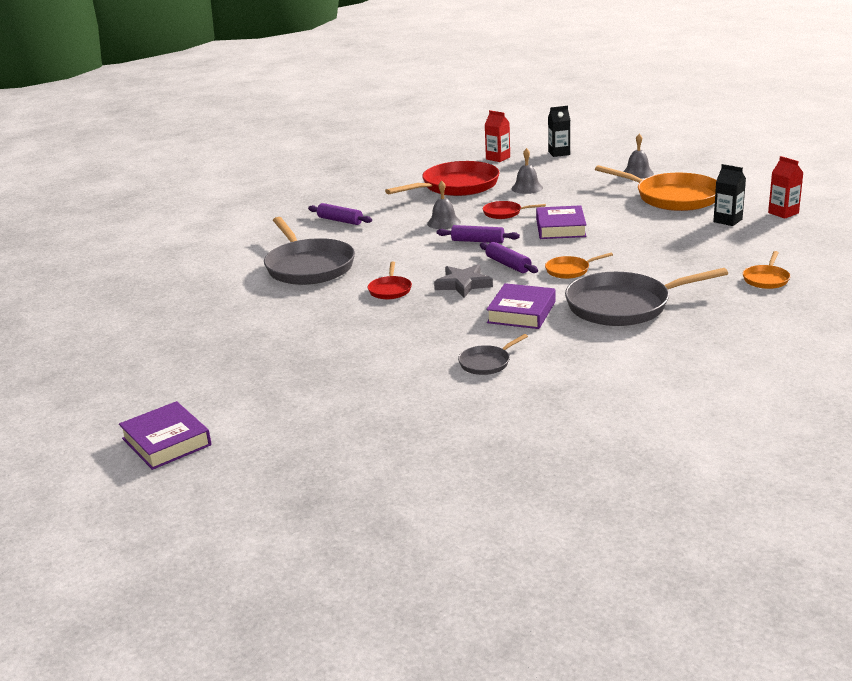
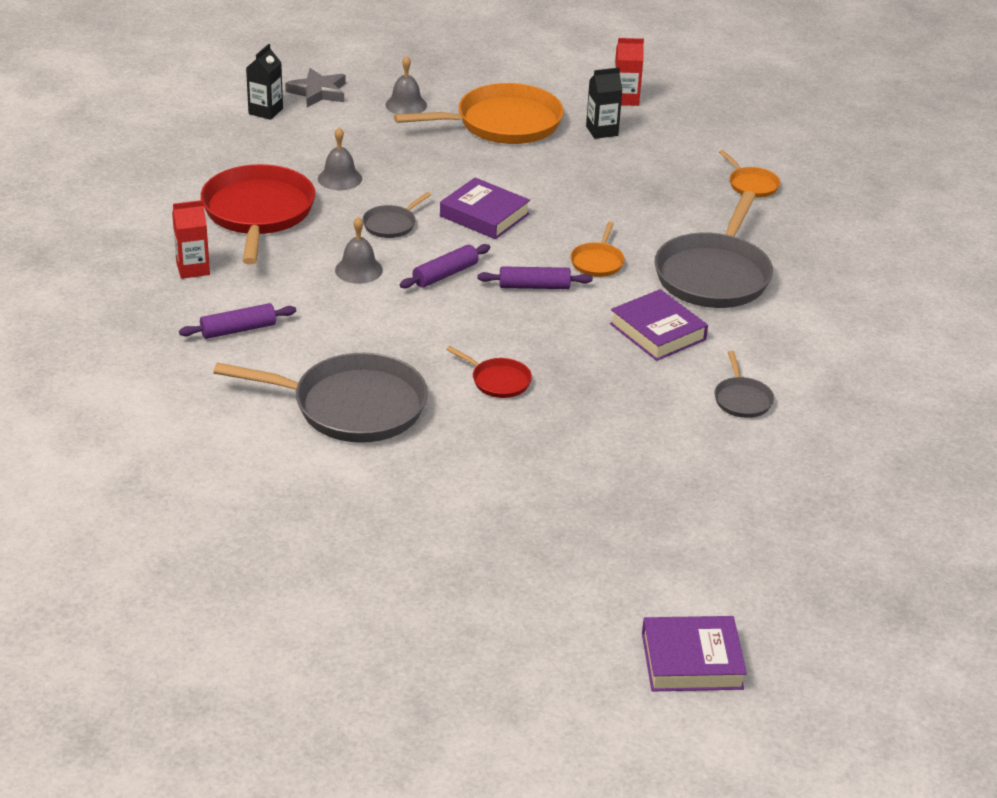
camera: 60 degrees left, 10 degrees up
(463, 284) = (546, 333): grey star -> grey star (318, 92)
(498, 158) = (212, 149): red carton -> red carton (193, 269)
(504, 213) = (391, 224): red pan -> grey pan

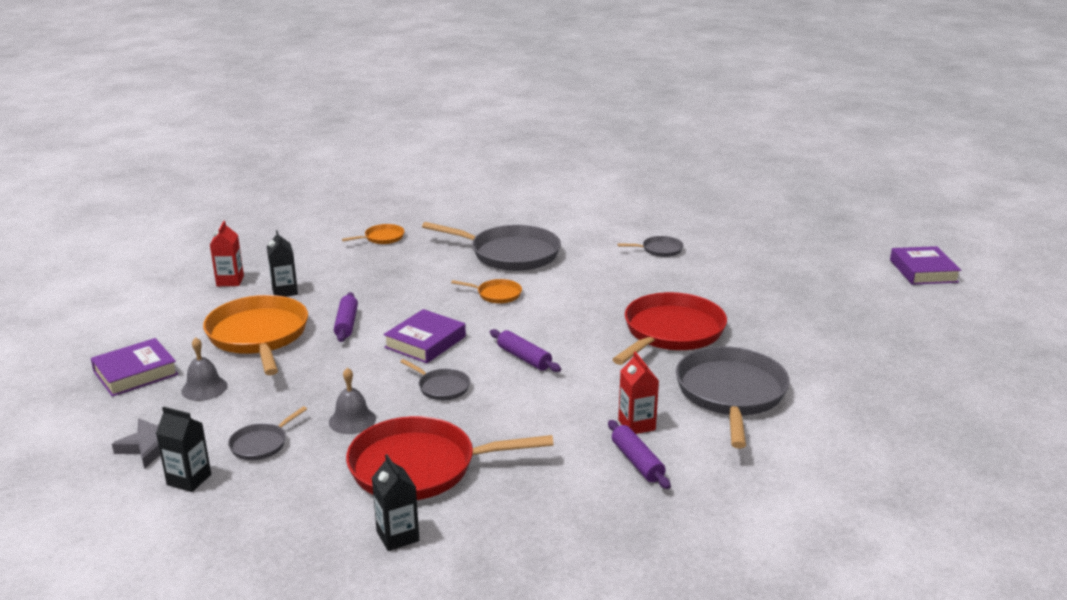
camera: 90 degrees left, 10 degrees down
(165, 204) = (397, 536): none -> black carton
(193, 269) = (534, 501): red carton -> red carton (636, 425)
(310, 138) = (261, 444): none -> grey pan
(358, 270) = (522, 401): grey bell -> none
(498, 381) = (671, 332): red pan -> red pan, size x2.16
(534, 286) = (536, 319): purple rolling pin -> purple rolling pin (346, 324)
(657, 332) = (588, 274): purple book -> purple book (135, 373)

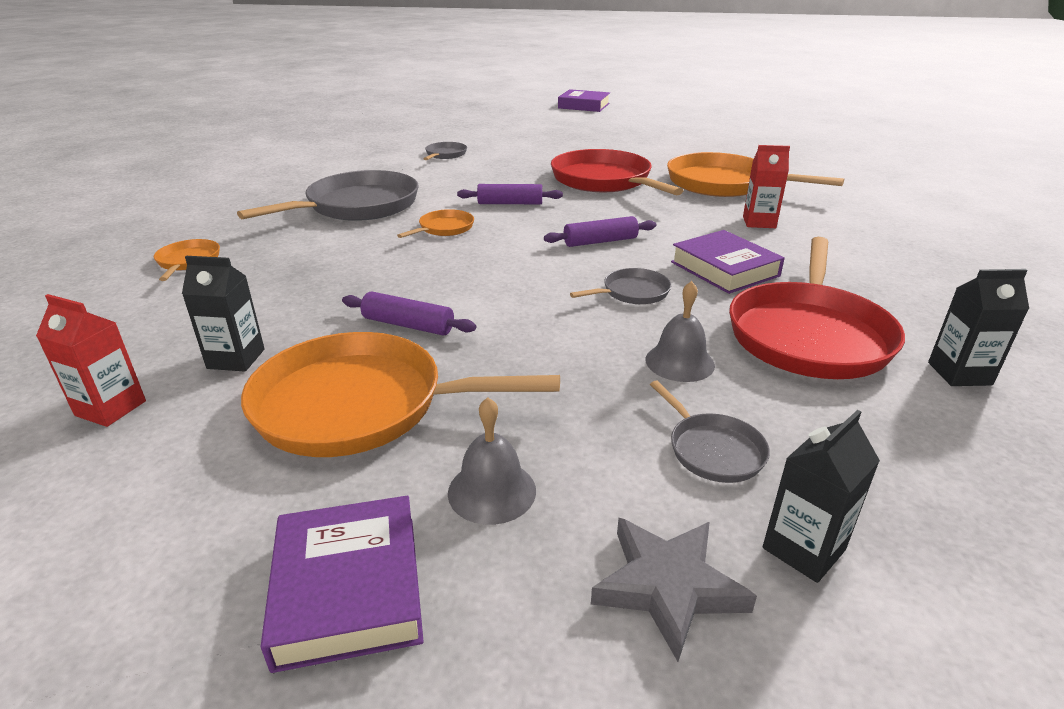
camera: 65 degrees left, 5 degrees up
(425, 342) = (515, 283): purple book -> purple book (724, 269)
(637, 462) = (822, 234): purple rolling pin -> purple rolling pin (510, 203)
(730, 393) = (723, 184): grey pan -> orange pan

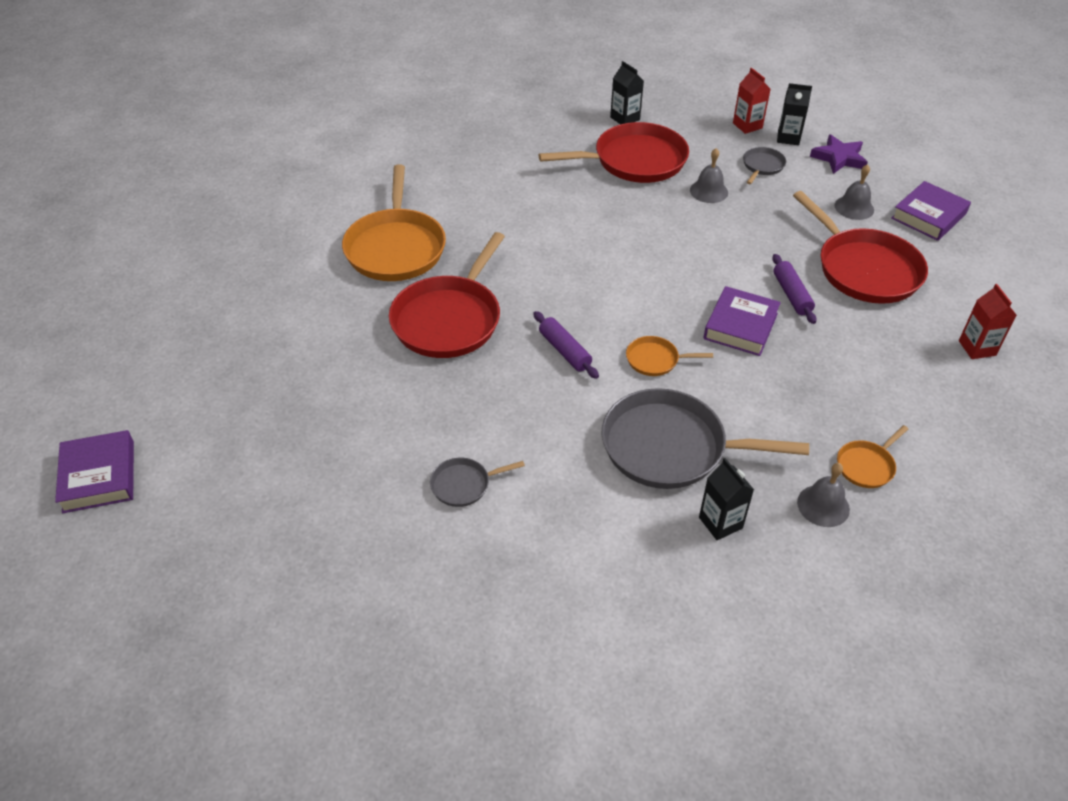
camera: 125 degrees left, 15 degrees up
(208, 232) = (823, 505): none -> grey bell
(236, 359) = (898, 337): black carton -> black carton (720, 523)
(359, 405) = (864, 269): orange pan -> red pan
(600, 241) = (592, 269): purple rolling pin -> none
(632, 292) = (653, 229): grey pan -> none
(668, 586) = (839, 158): grey star -> purple star
(724, 269) = (580, 204): purple book -> purple book (740, 326)
(759, 222) = (478, 209): red carton -> red carton (747, 125)

